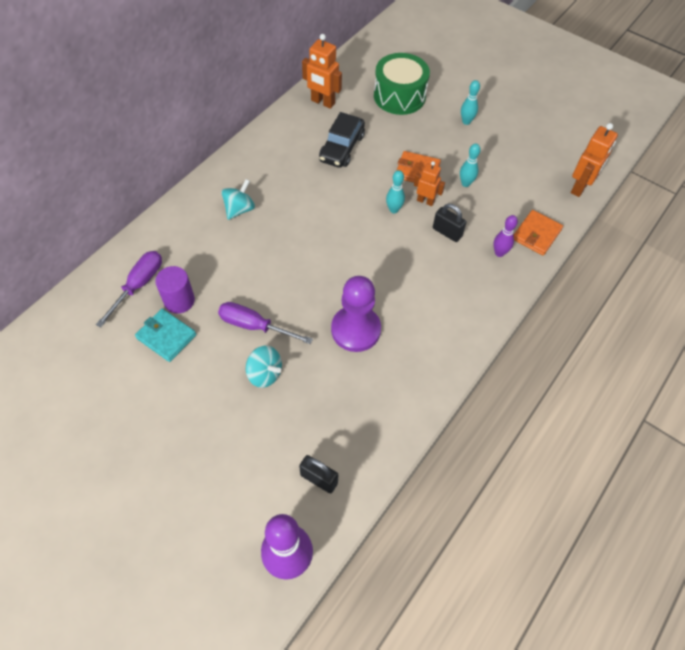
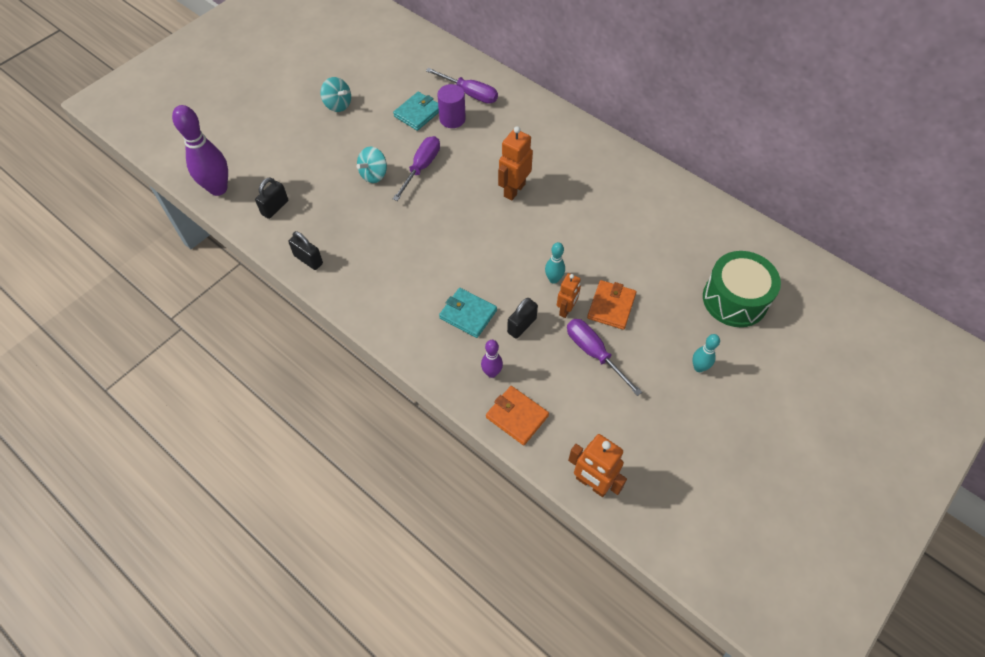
camera: 95 degrees right, 0 degrees up
(239, 209) = (553, 155): turquoise spinning top -> turquoise spinning top (338, 105)
(322, 102) = (712, 224): orange robot -> orange robot (514, 190)
(342, 148) = (641, 238): black car -> none
(355, 330) = (409, 238): purple pawn -> none
(393, 427) = (308, 260): none -> black padlock
(441, 273) = (468, 314): none -> turquoise wallet
(465, 183) = (594, 353): turquoise bowling pin -> purple screwdriver

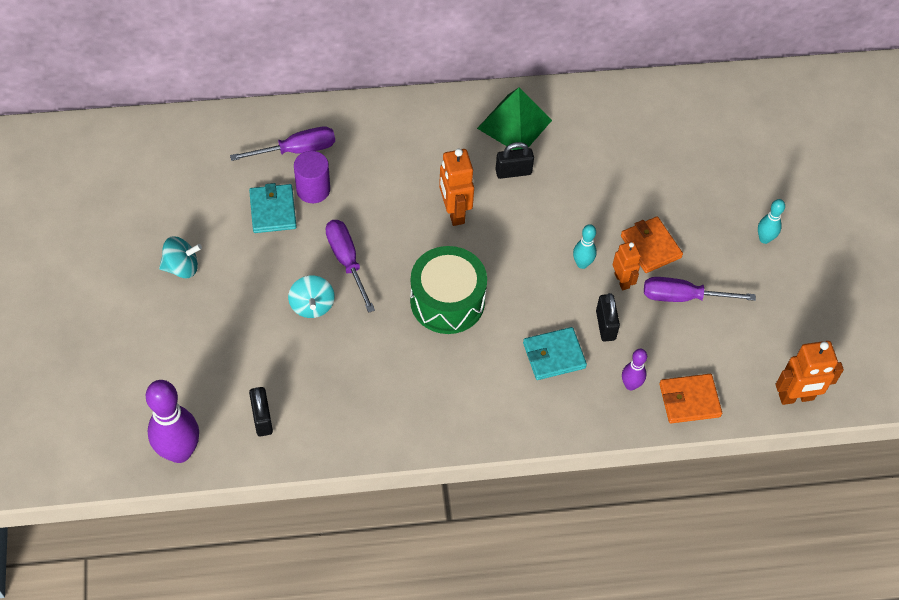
camera: 50 degrees left, 0 degrees up
(308, 260) = (360, 436): black padlock -> black padlock (513, 172)
(613, 172) = (514, 124): none -> green pyramid
(735, 299) = (728, 159): green drum -> green drum (447, 301)

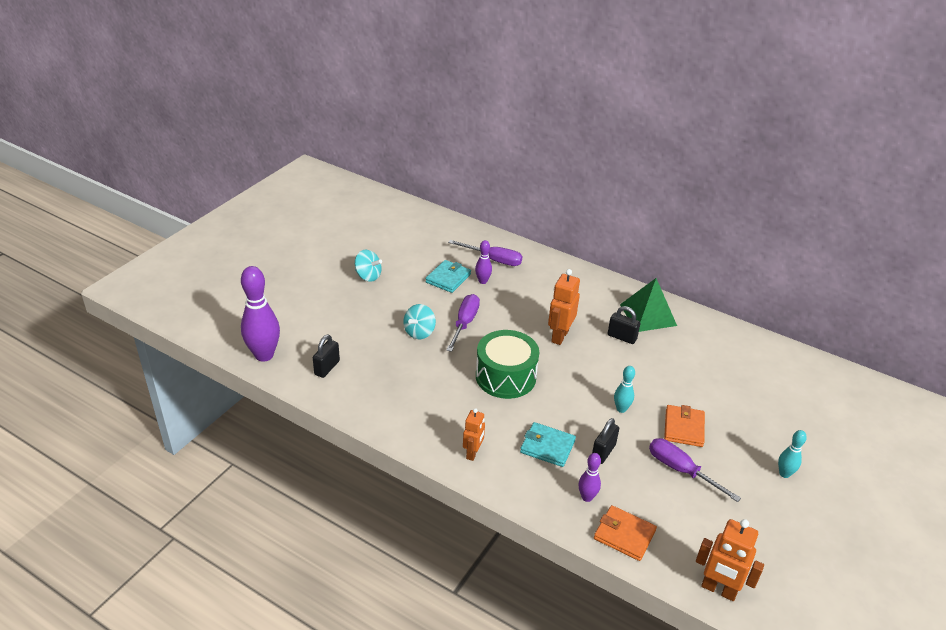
camera: 40 degrees right, 20 degrees down
(313, 189) = (482, 281): purple cylinder -> purple bowling pin
(622, 280) = (642, 434): orange robot -> orange robot (473, 453)

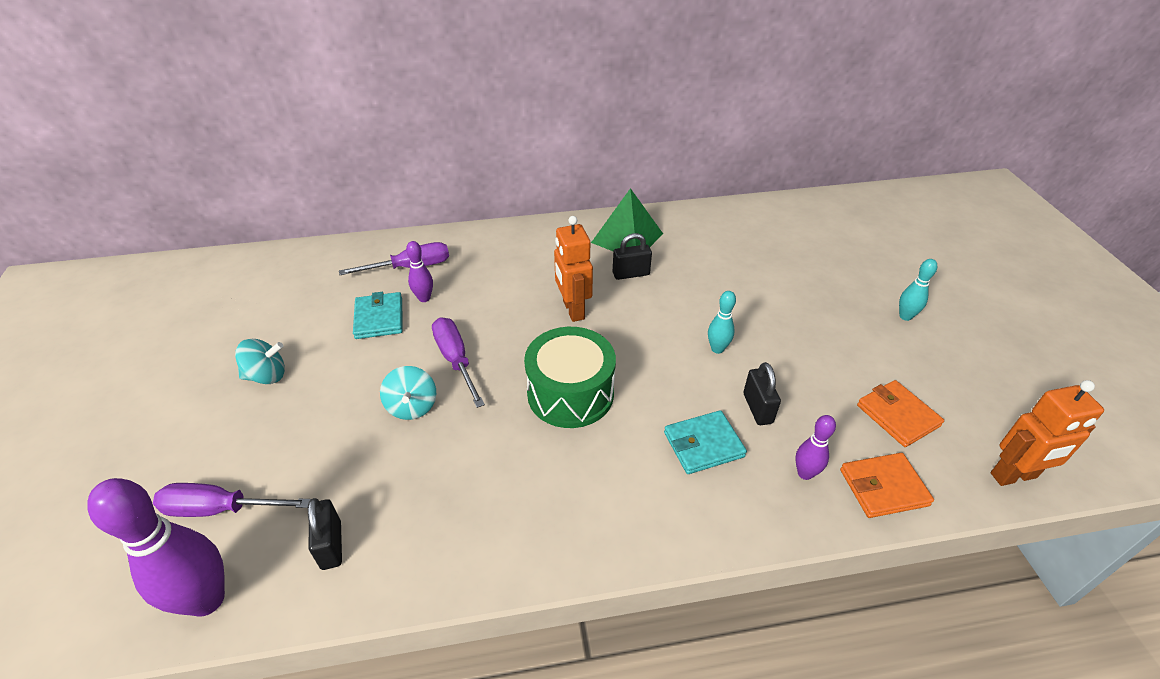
camera: 40 degrees left, 5 degrees up
(473, 453) = (641, 518): orange robot -> none
(681, 470) = (837, 375): purple screwdriver -> purple screwdriver (220, 509)
(683, 428) = (787, 329): orange wallet -> orange wallet (897, 415)

